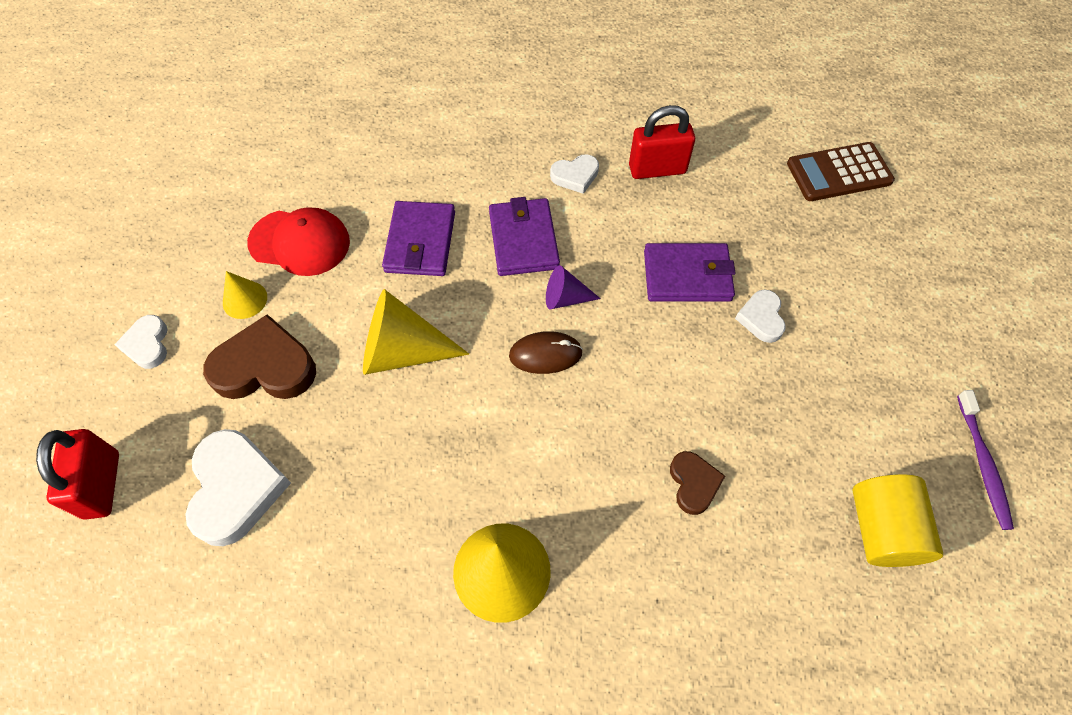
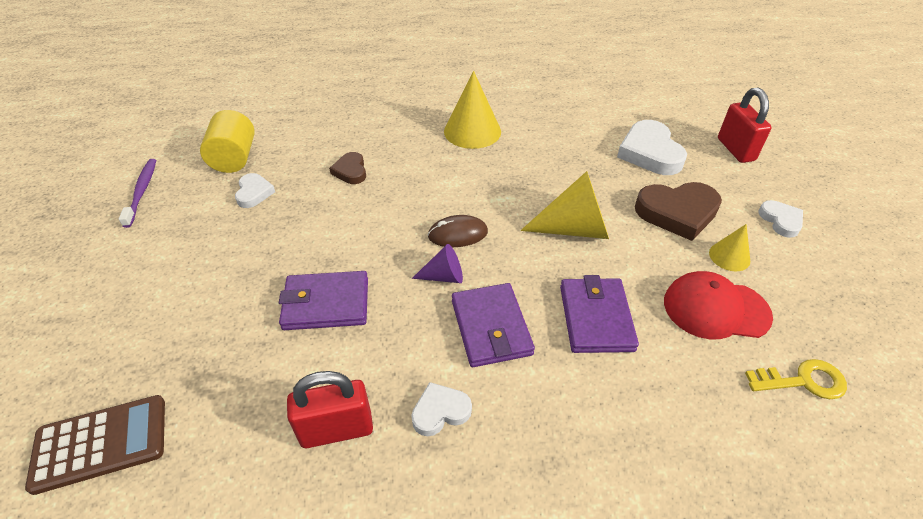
camera: 175 degrees right, 15 degrees down
(268, 177) = (803, 381): none -> yellow key
(761, 318) = (266, 272): white heart -> white heart (254, 193)

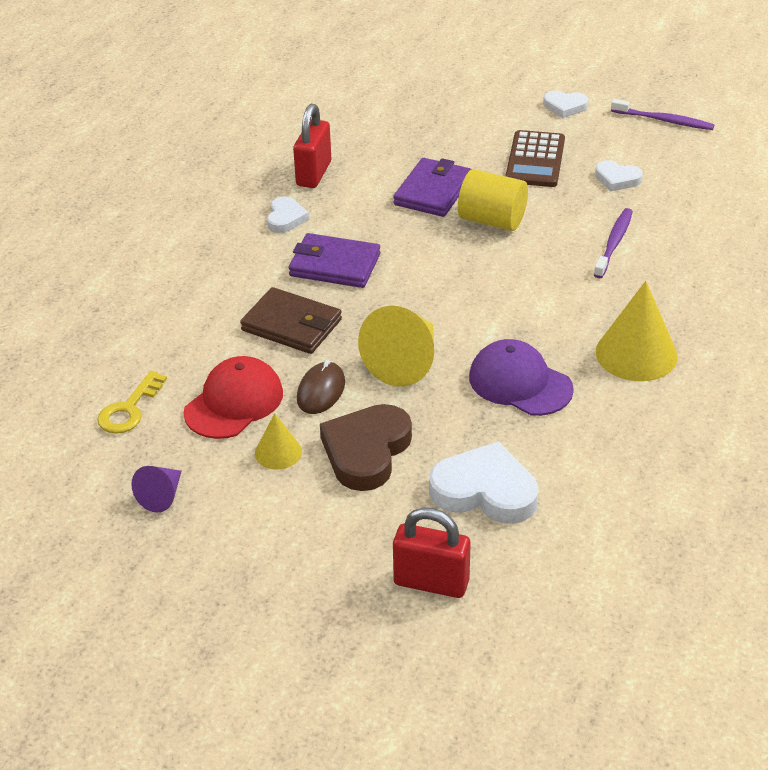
camera: 120 degrees right, 5 degrees down
(100, 444) = (387, 91): brown calculator -> brown calculator (535, 160)
(234, 158) = (689, 176): yellow cylinder -> yellow cylinder (492, 220)
(350, 171) = (614, 243): brown heart -> purple toothbrush
(444, 276) = (412, 258): purple cone -> purple cone (162, 496)
(457, 234) = (460, 283): brown mouse -> brown mouse (321, 391)
(544, 168) = (520, 383): none -> purple cap
(596, 318) = (291, 325): purple wallet -> brown wallet
(781, 221) = (286, 530): white heart -> white heart (565, 107)

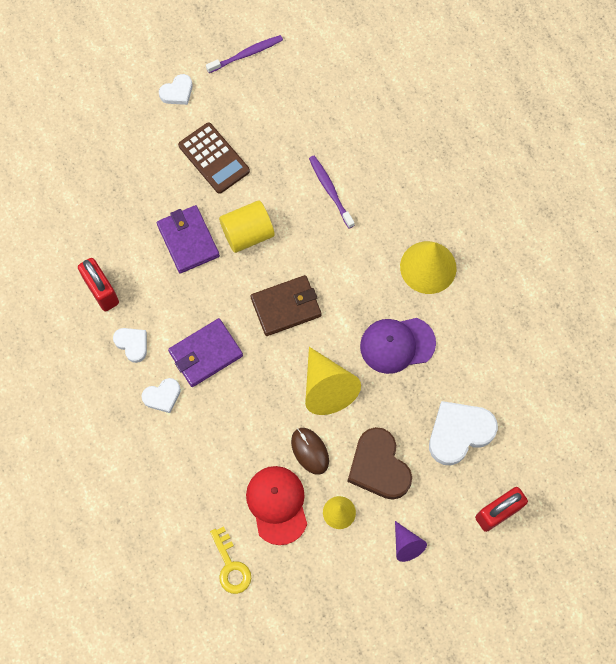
camera: 50 degrees left, 30 degrees up
(162, 496) = (319, 599): purple cone -> purple cone (406, 545)
(291, 325) = (238, 422): brown wallet -> brown wallet (286, 307)
(617, 179) = (276, 133): white heart -> white heart (162, 396)

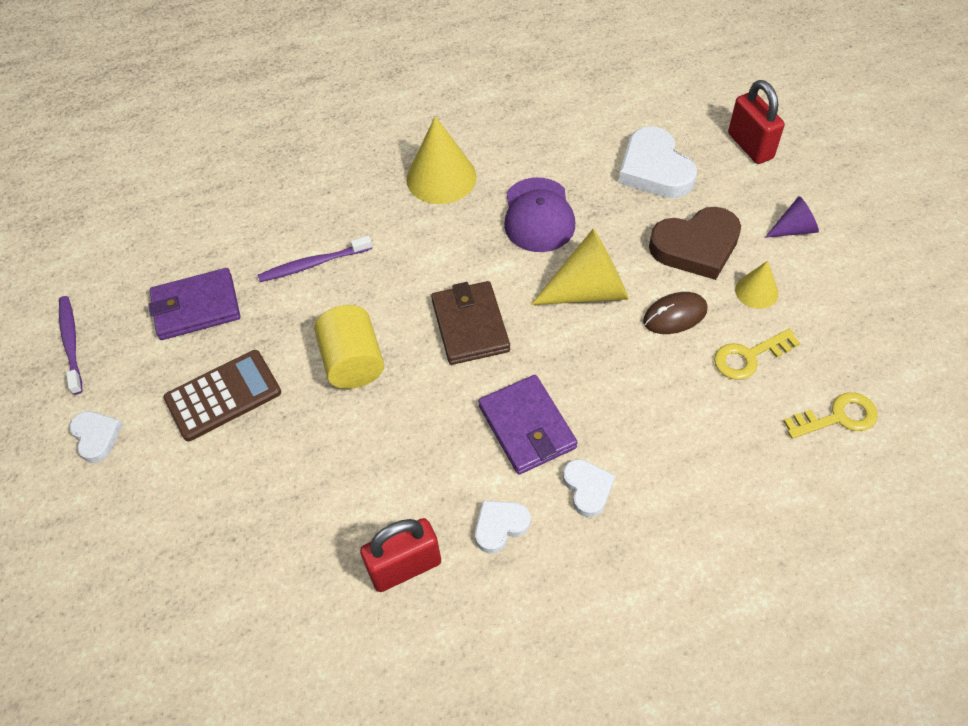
camera: 80 degrees left, 15 degrees down
(188, 240) = (346, 438): purple wallet -> purple wallet (196, 307)
(277, 504) = (748, 357): red cap -> yellow key

